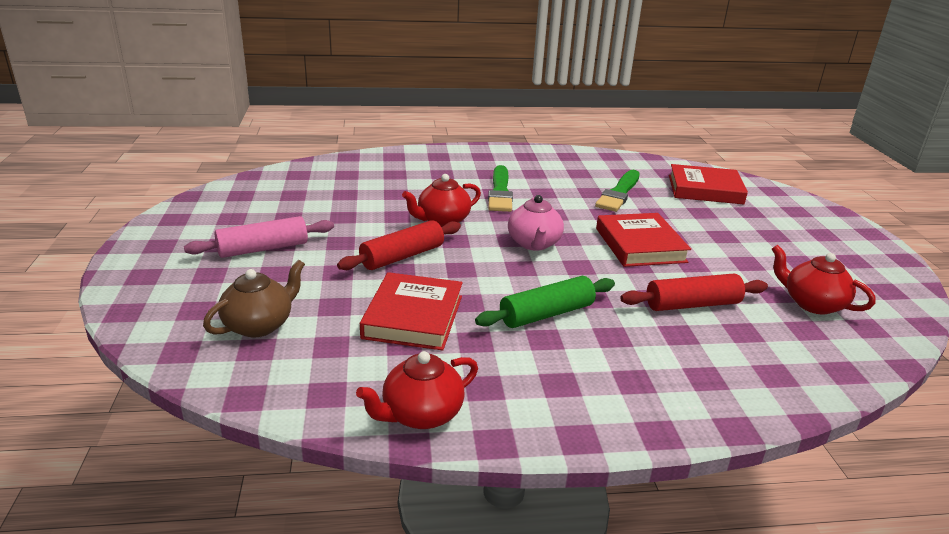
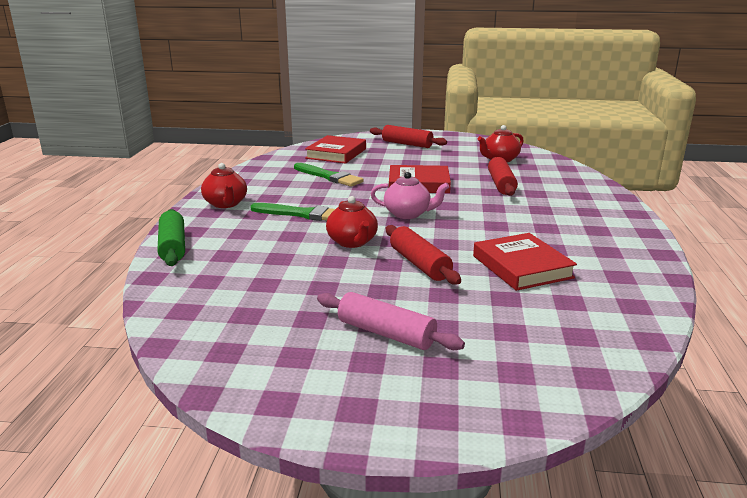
camera: 75 degrees left, 5 degrees down
(259, 325) = (541, 334): brown teapot -> none
(263, 248) = (386, 333): pink rolling pin -> pink rolling pin turned 45 degrees counterclockwise
(413, 317) = (522, 267): red book -> red book turned 45 degrees clockwise
(420, 414) = (646, 273): red teapot -> red teapot (226, 204)
(546, 314) = (514, 223): green rolling pin -> green rolling pin (172, 246)
(800, 229) = (407, 144): none -> red rolling pin

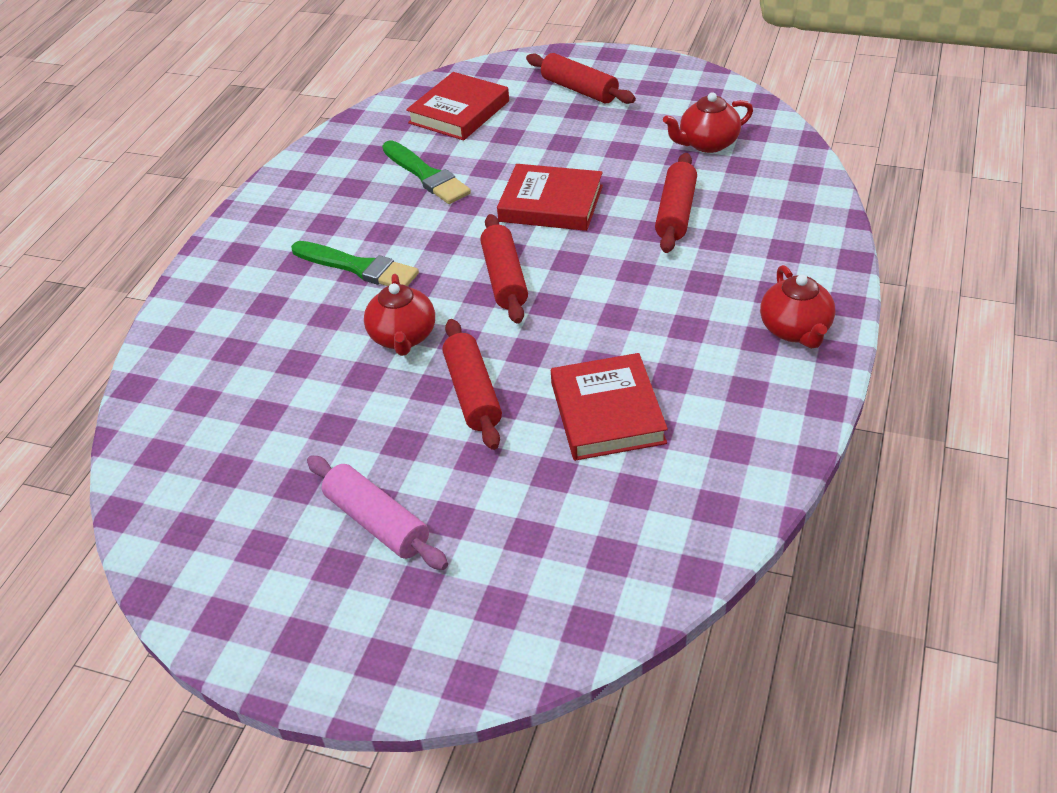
camera: 15 degrees right, 20 degrees up
(172, 246) = (173, 326): green rolling pin -> none
(226, 204) = (263, 235): red teapot -> red teapot (795, 330)
(408, 214) = (504, 278): pink teapot -> red rolling pin

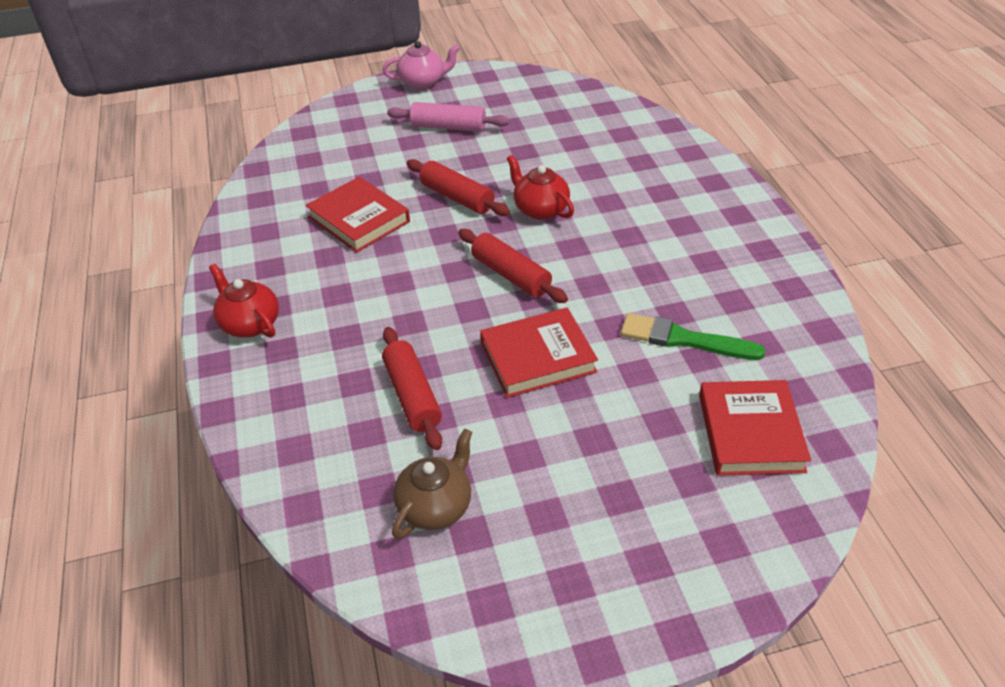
camera: 145 degrees right, 0 degrees up
(319, 657) = (423, 82): none -> pink teapot
(358, 267) = (633, 239): green brush -> none
(579, 90) = (655, 534): red rolling pin -> none
(707, 144) = (436, 506): red teapot -> brown teapot

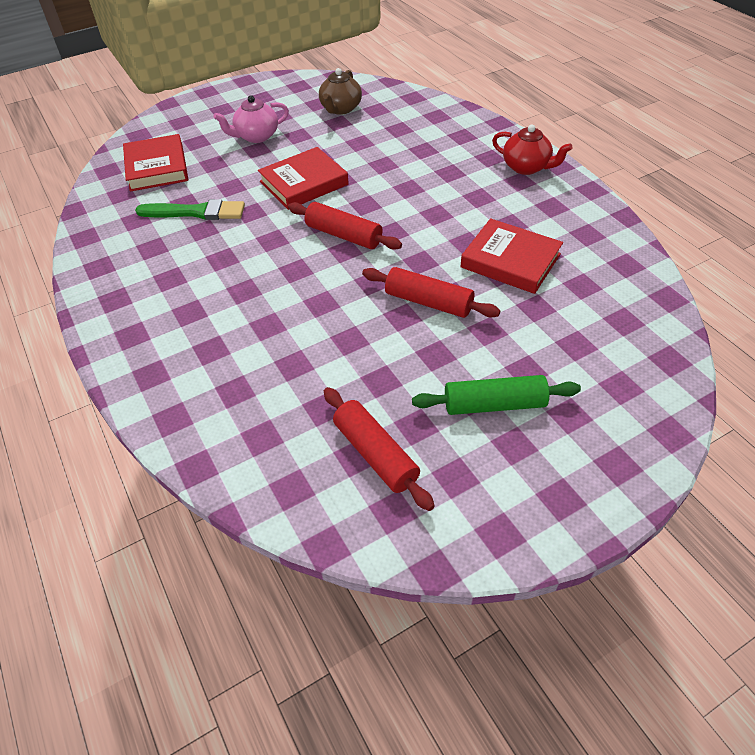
camera: 165 degrees right, 5 degrees up
(413, 395) = (381, 149): red rolling pin -> red rolling pin (375, 454)
(423, 82) = (587, 496): pink teapot -> pink teapot (256, 136)
(448, 127) = (494, 405): pink rolling pin -> green rolling pin
(540, 209) = (337, 304): red teapot -> none

